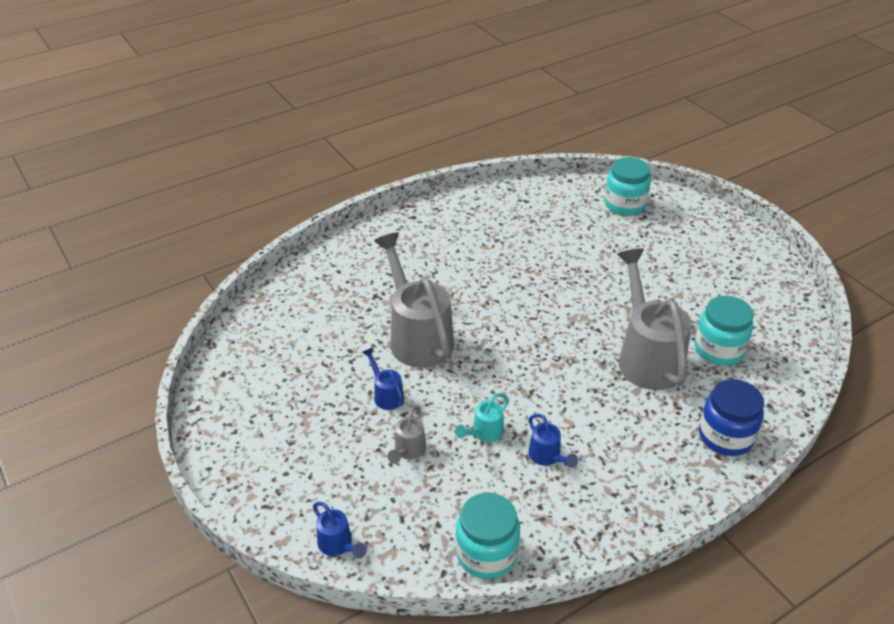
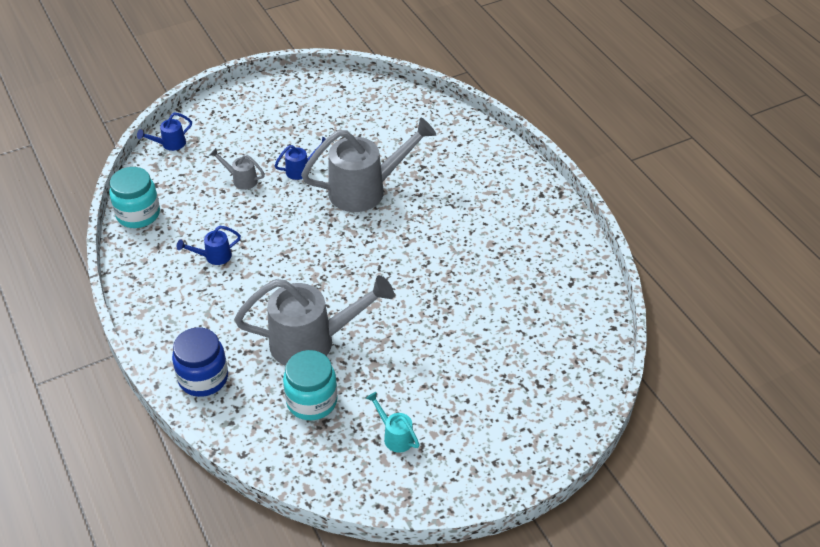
camera: 95 degrees right, 5 degrees up
(484, 433) = (247, 222): turquoise watering can -> turquoise watering can (395, 436)
(625, 205) = (563, 371): turquoise jar -> none

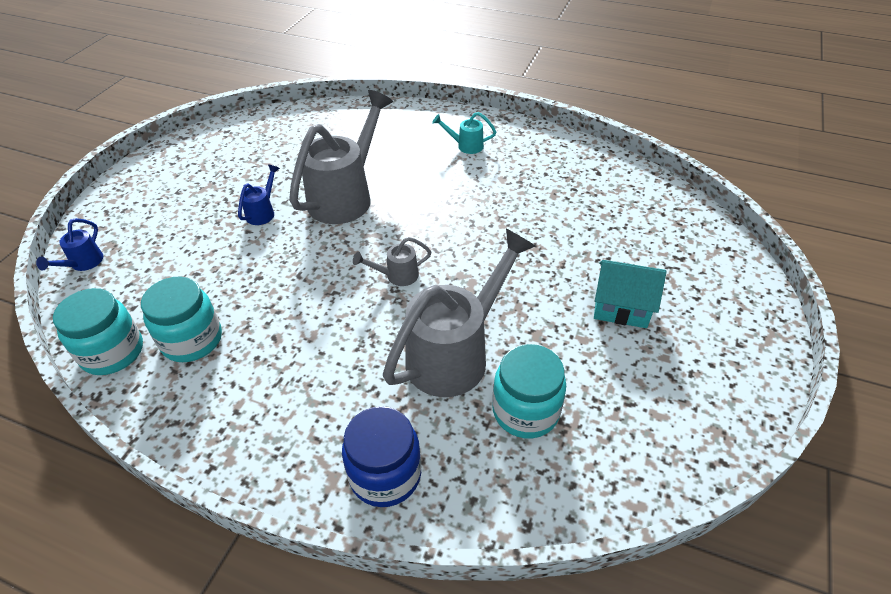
camera: 40 degrees left, 0 degrees up
(182, 234) = (192, 340): none -> turquoise jar
(213, 257) = (254, 340): blue watering can -> none
(241, 179) = (206, 253): grey watering can -> grey watering can (396, 276)
(395, 436) = (638, 385): turquoise watering can -> turquoise watering can (465, 146)
(449, 387) = (621, 308): none -> turquoise house

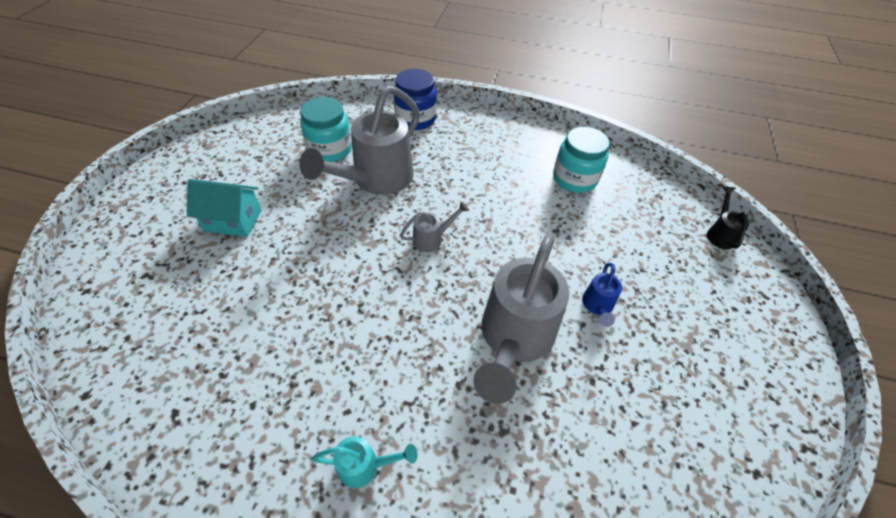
camera: 170 degrees right, 5 degrees up
(83, 264) = (720, 234): blue watering can -> black watering can
(112, 352) = (624, 168): turquoise jar -> none

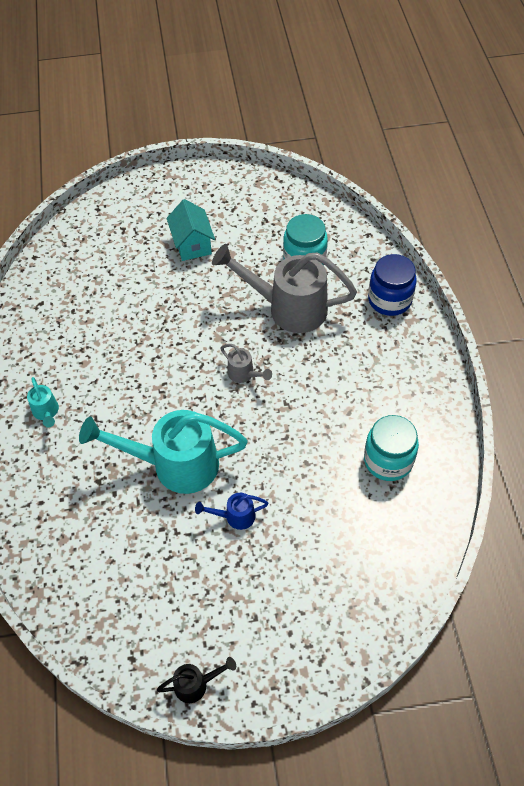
camera: 70 degrees right, 5 degrees up
(514, 339) = (174, 465): grey watering can -> turquoise watering can
(720, 234) = (386, 611): black watering can -> black watering can (196, 684)

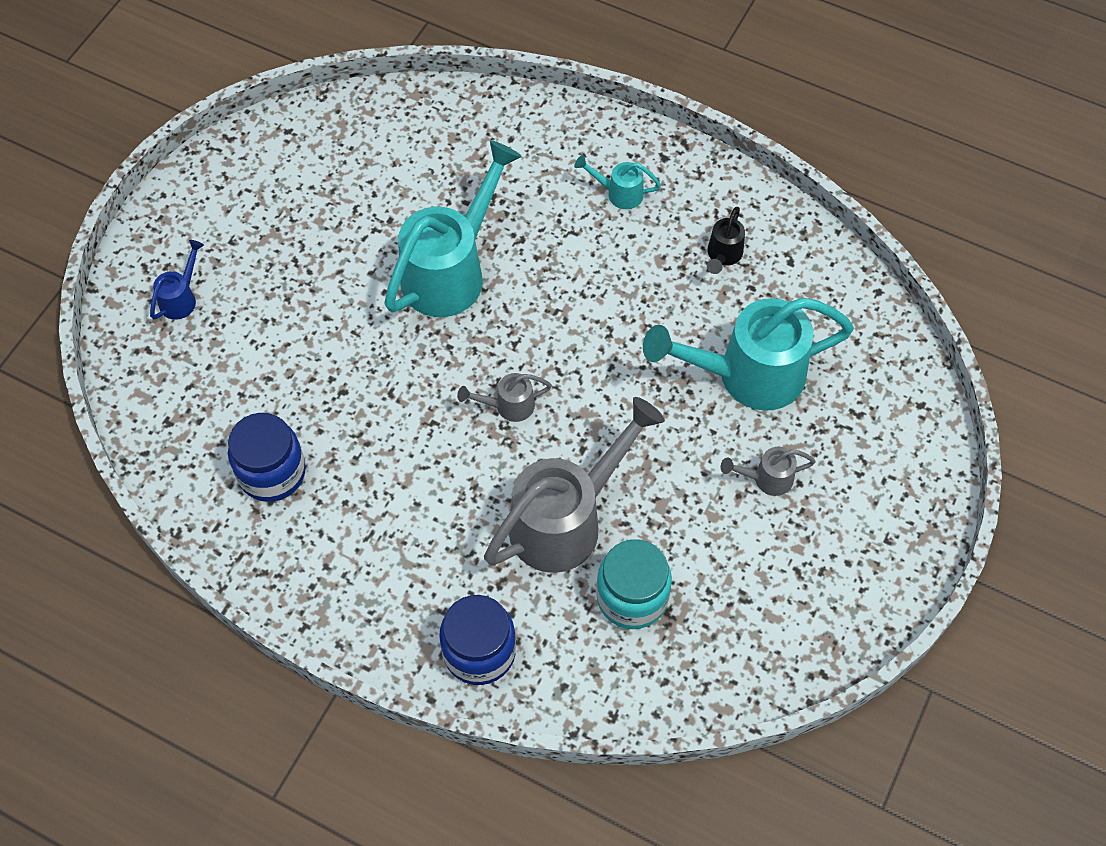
camera: 125 degrees right, 5 degrees up
(135, 283) = (746, 375): none -> turquoise watering can
(192, 244) = (766, 479): turquoise house -> grey watering can
(196, 684) = (220, 164): black watering can -> black watering can (723, 256)
(235, 516) = (344, 287): blue watering can -> blue watering can (181, 298)
(388, 460) = (272, 472): turquoise jar -> blue jar

